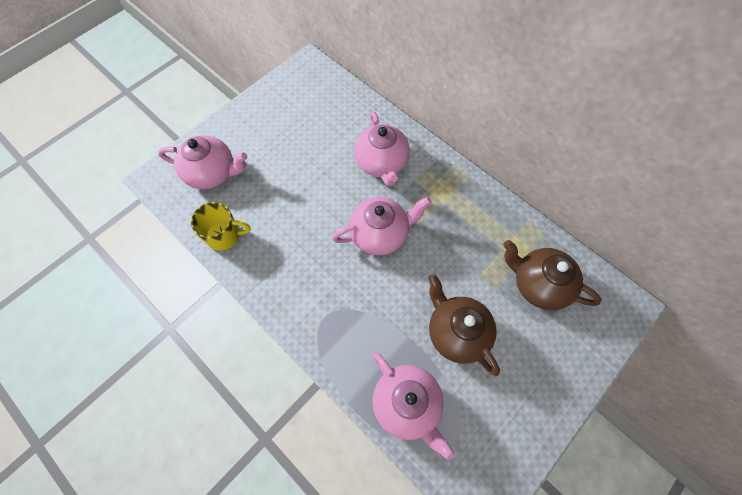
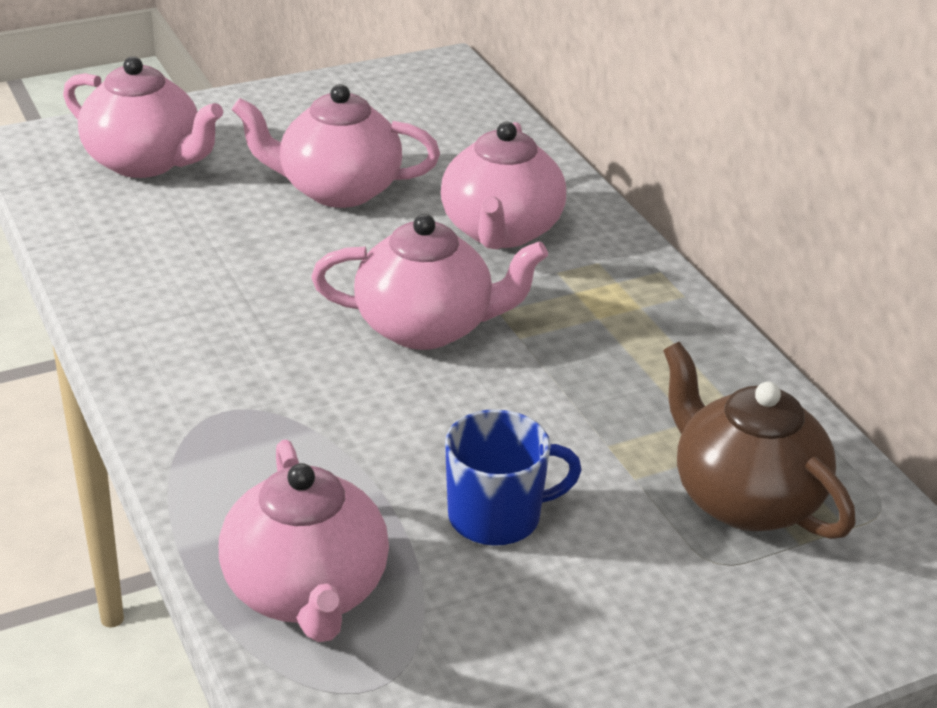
camera: 20 degrees right, 30 degrees down
(224, 235) = (106, 247): yellow mug -> none
(303, 161) = (338, 190): none -> pink teapot
(456, 332) = (497, 517): brown teapot -> blue mug

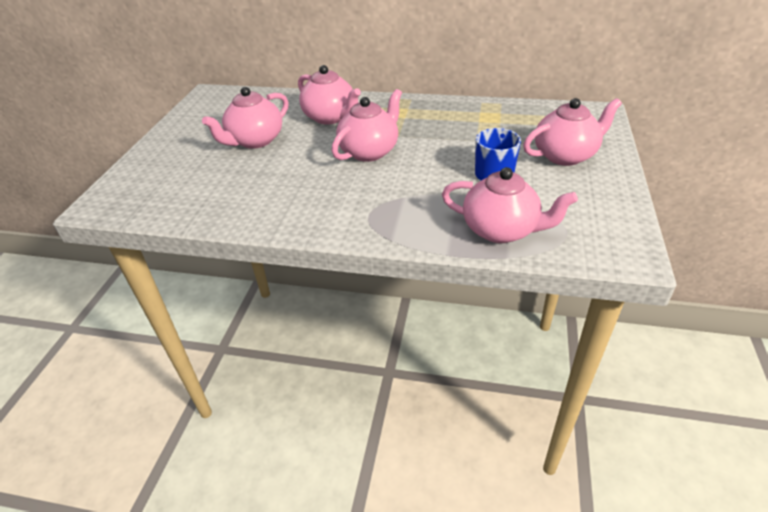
camera: 50 degrees left, 5 degrees up
(145, 162) = (163, 179): pink teapot -> pink teapot (565, 155)
(744, 499) = (526, 126): brown teapot -> none

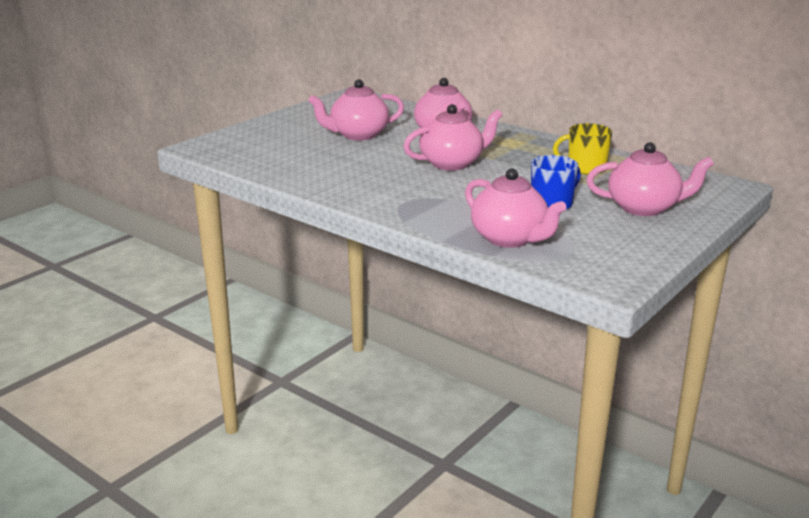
camera: 25 degrees right, 15 degrees down
(480, 124) = (585, 168): none -> yellow mug

